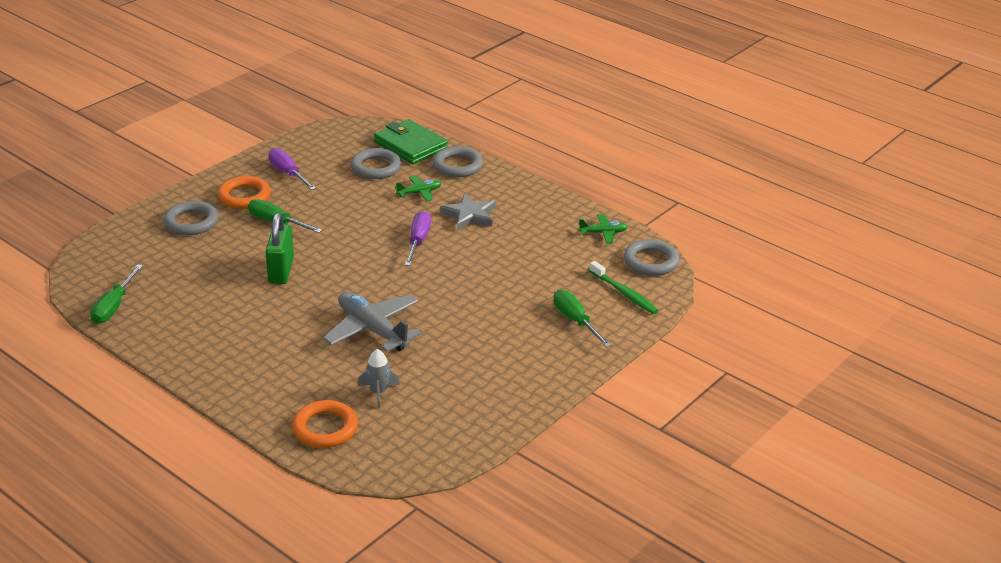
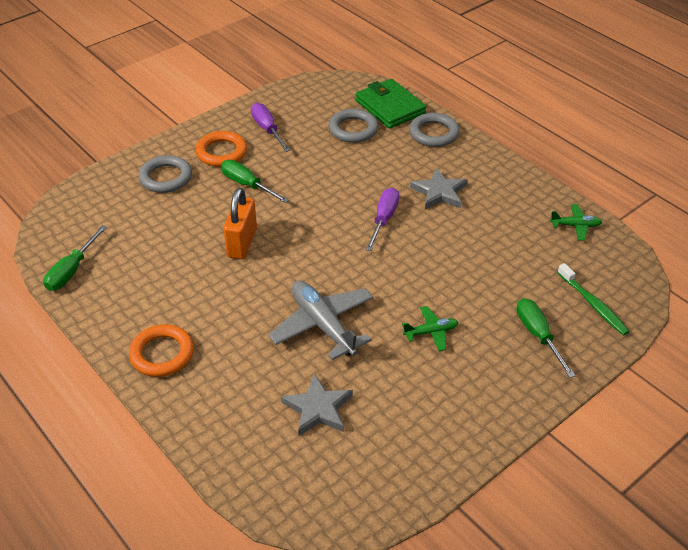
camera: 10 degrees right, 10 degrees up
(281, 271) = (242, 243): green padlock -> orange padlock
(325, 428) = (255, 450): orange ring -> orange ring (162, 354)
(378, 392) = (318, 408): grey rocket -> grey star
(419, 193) = (392, 162): green plane -> green plane (431, 332)
(651, 261) = (624, 266): grey ring -> none

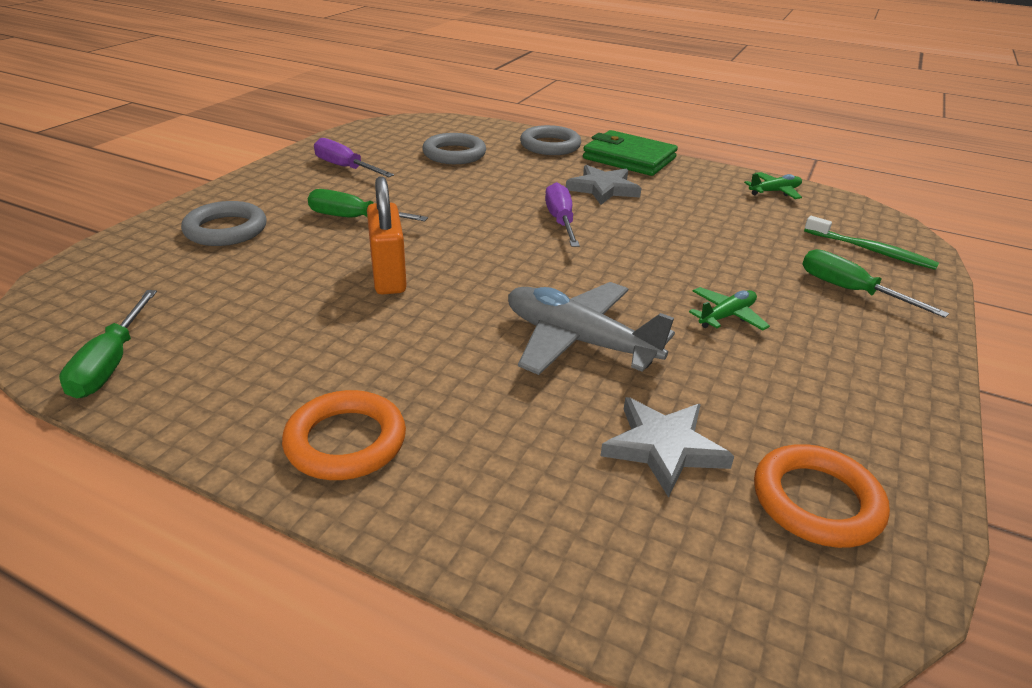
camera: 25 degrees left, 10 degrees down
(221, 152) = (295, 195): orange ring -> orange ring (816, 501)
(390, 107) = (482, 133): green wallet -> green wallet (629, 158)

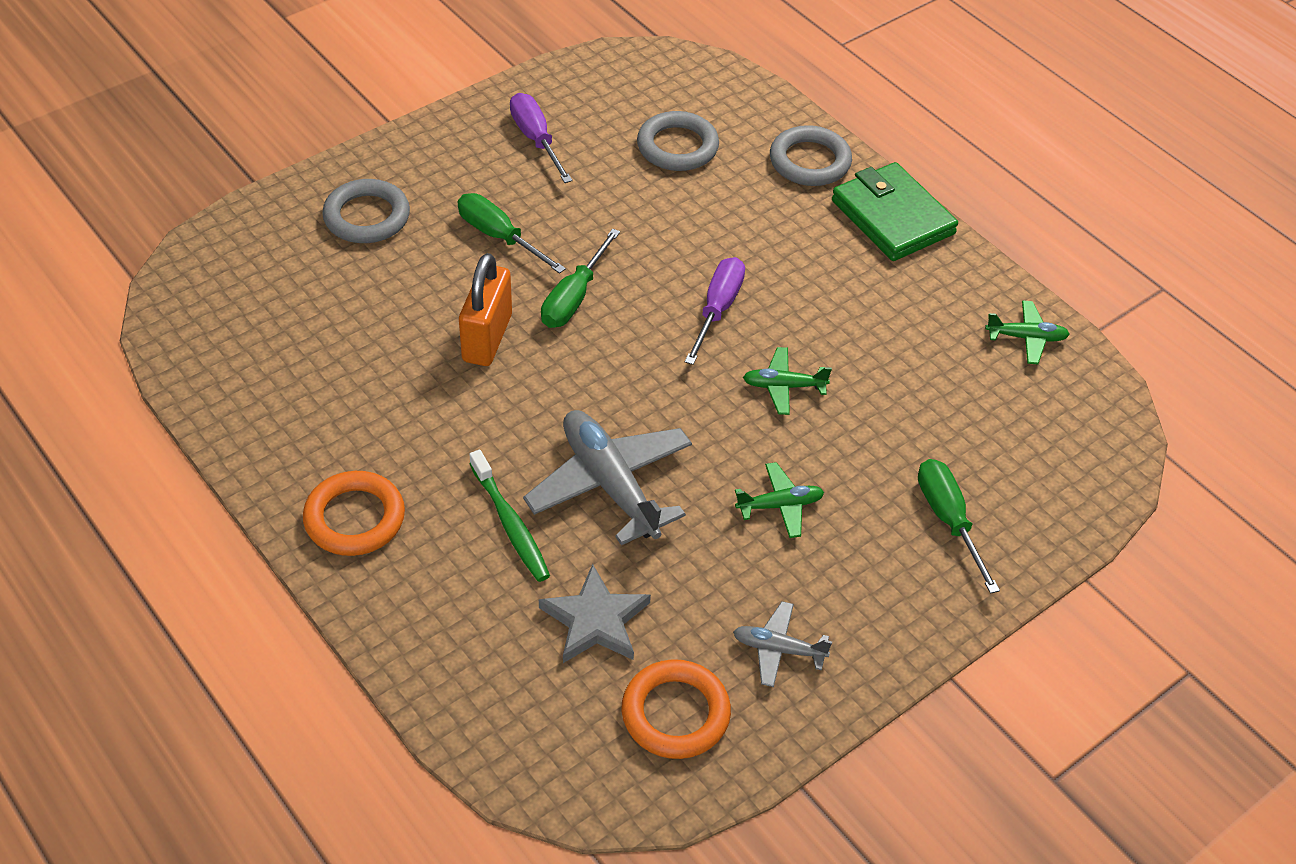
camera: 25 degrees right, 15 degrees up
(111, 363) = (213, 370): green screwdriver -> green screwdriver (574, 297)
(603, 189) = (811, 267): grey star -> none
(651, 249) = (783, 386): none -> green plane
(839, 413) = (778, 649): none -> grey plane
(871, 250) = (1041, 473): green toothbrush -> green toothbrush (510, 524)

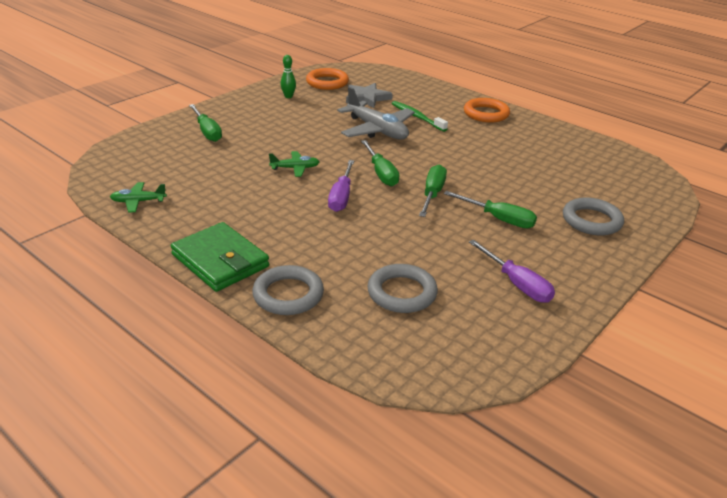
camera: 170 degrees right, 15 degrees down
(487, 338) = (471, 172): orange padlock -> none
(640, 355) = (381, 173): none -> green screwdriver
(778, 649) = (288, 96): grey plane -> green bowling pin
(780, 505) = (292, 130): green plane -> none

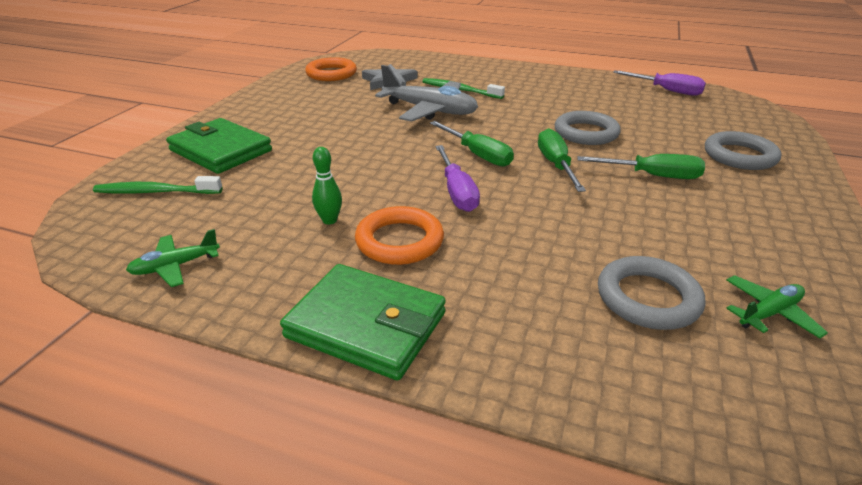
camera: 20 degrees left, 0 degrees up
(151, 152) = (156, 192): none -> green toothbrush
(207, 132) = (221, 150): green screwdriver -> green wallet
(288, 96) = (297, 94): green bowling pin -> green bowling pin (329, 220)
(288, 294) = (507, 349): grey ring -> grey ring (586, 133)
(295, 168) = (370, 171): green plane -> green plane (769, 313)
(486, 114) = (525, 75): orange ring -> orange ring (399, 241)
(517, 284) = (756, 246): purple screwdriver -> purple screwdriver (666, 90)

